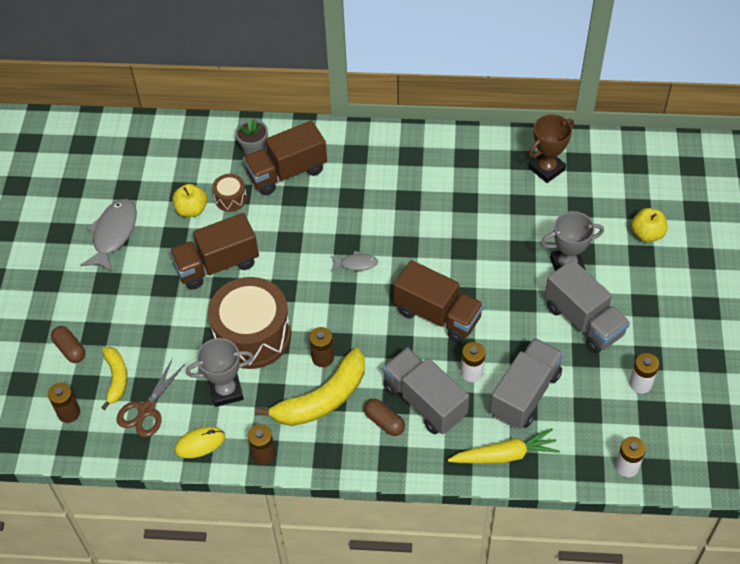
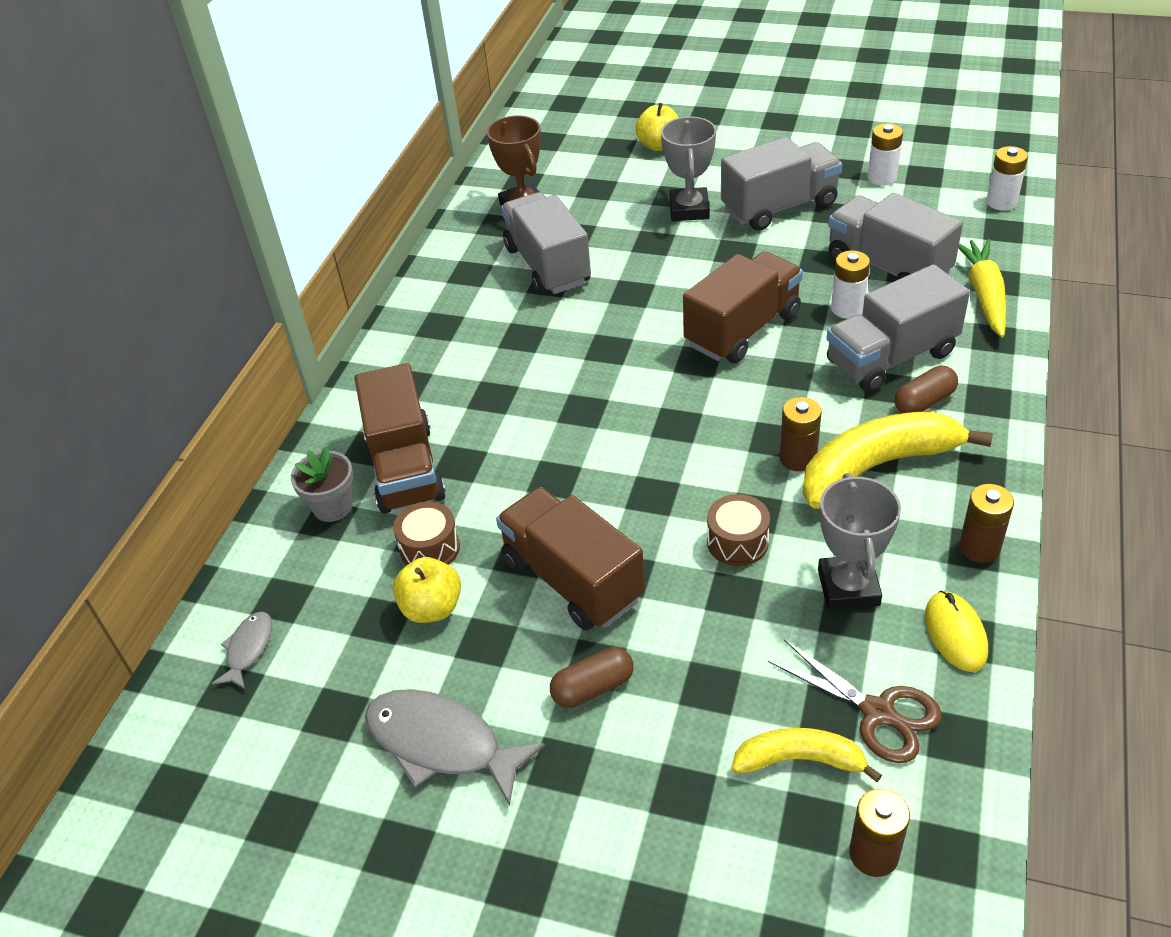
camera: 75 degrees left, 10 degrees down
(70, 349) = (714, 844): brown capsule -> brown capsule (593, 688)
(217, 265) = (572, 579): brown truck -> brown truck turned 150 degrees clockwise
(252, 335) = (737, 542): brown drum -> brown drum, size x0.45
(322, 399) = (877, 466): yellow banana -> yellow banana turned 90 degrees counterclockwise
(356, 264) = (625, 403): grey fish -> grey fish (248, 649)
(483, 197) = (547, 265): none -> grey truck

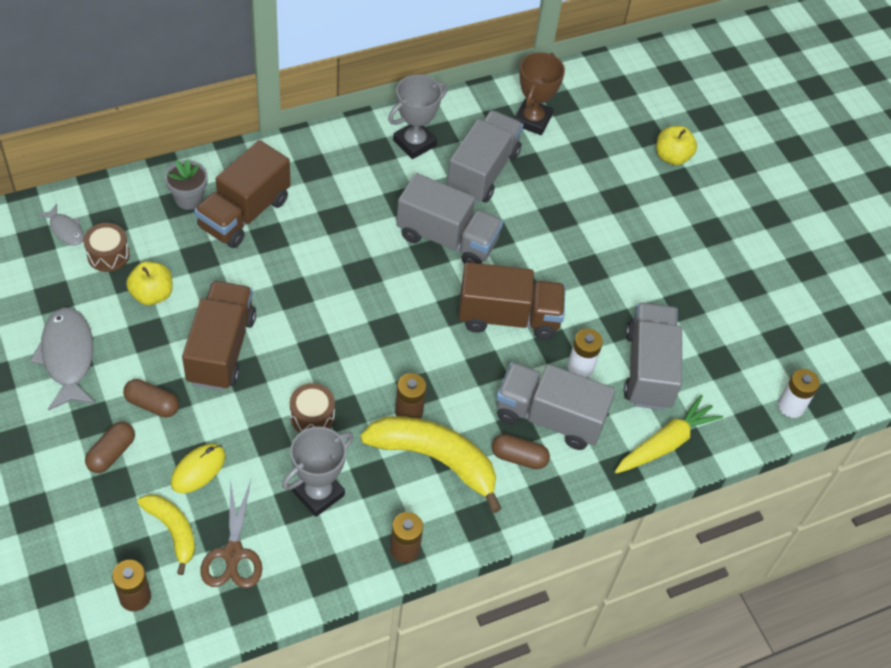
camera: 40 degrees right, 10 degrees up
(248, 649) = (66, 230): grey fish -> grey fish turned 75 degrees clockwise
(430, 548) = (193, 265): brown drum -> brown drum (108, 255)
(631, 769) = (111, 453): none -> brown capsule
(689, 209) = (612, 217): grey trophy -> grey trophy (414, 143)
(779, 207) = (662, 269): grey truck -> grey truck (447, 239)
(882, 178) = (754, 315): white battery -> none
(955, 634) = (322, 567): yellow mouse -> yellow mouse (198, 469)

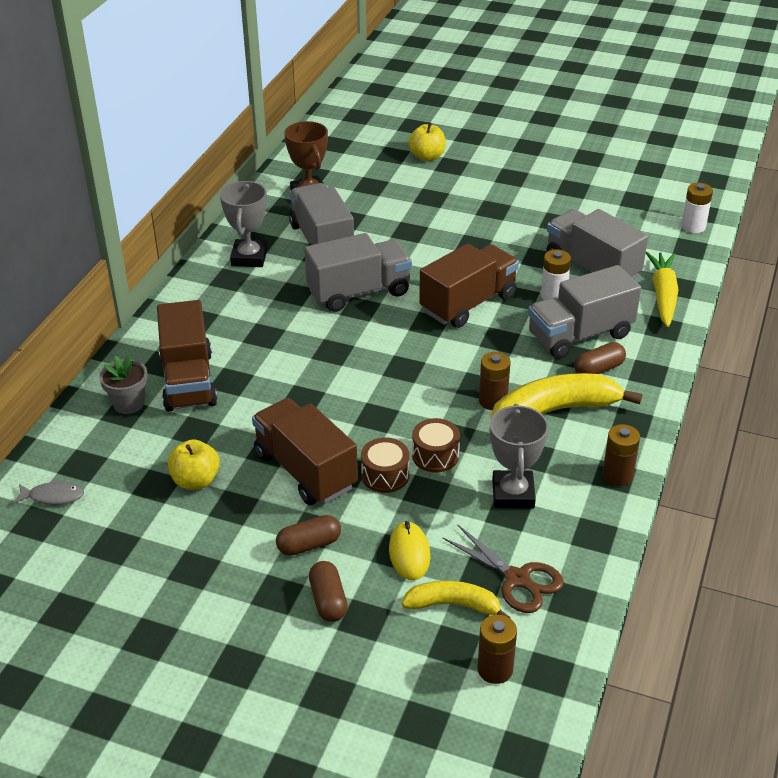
camera: 40 degrees left, 15 degrees down
(68, 357) = (190, 572): grey fish -> none
(108, 255) = (117, 484): brown drum -> brown drum (385, 475)

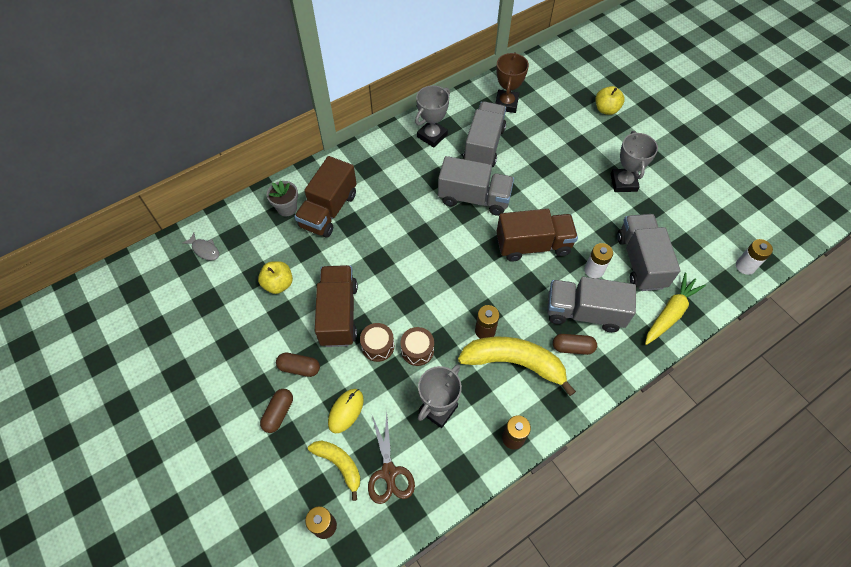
camera: 35 degrees right, 20 degrees up
(508, 210) = (623, 182): none -> grey trophy

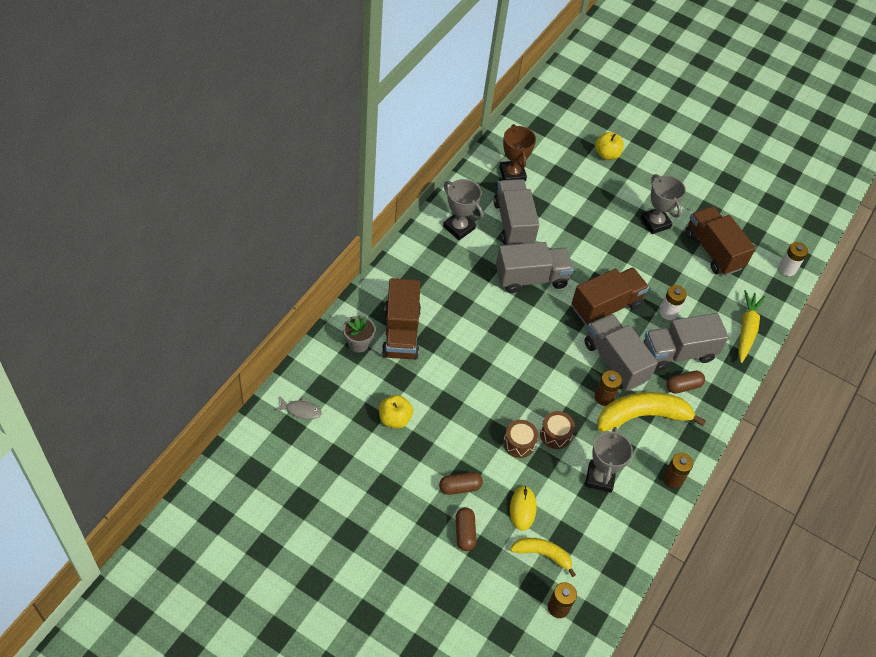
camera: 30 degrees left, 5 degrees down
(338, 314) = (467, 427): brown truck -> brown truck (713, 251)
(389, 472) = (587, 544): brown scissors -> none
(432, 136) = (459, 227): grey trophy -> grey trophy turned 60 degrees counterclockwise
(640, 261) = (702, 292): grey truck -> grey truck (615, 362)

